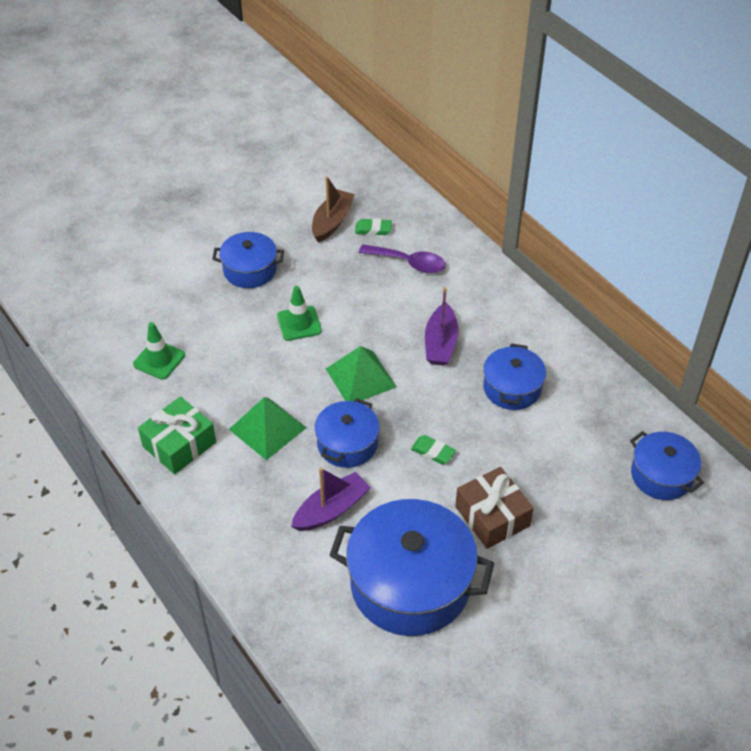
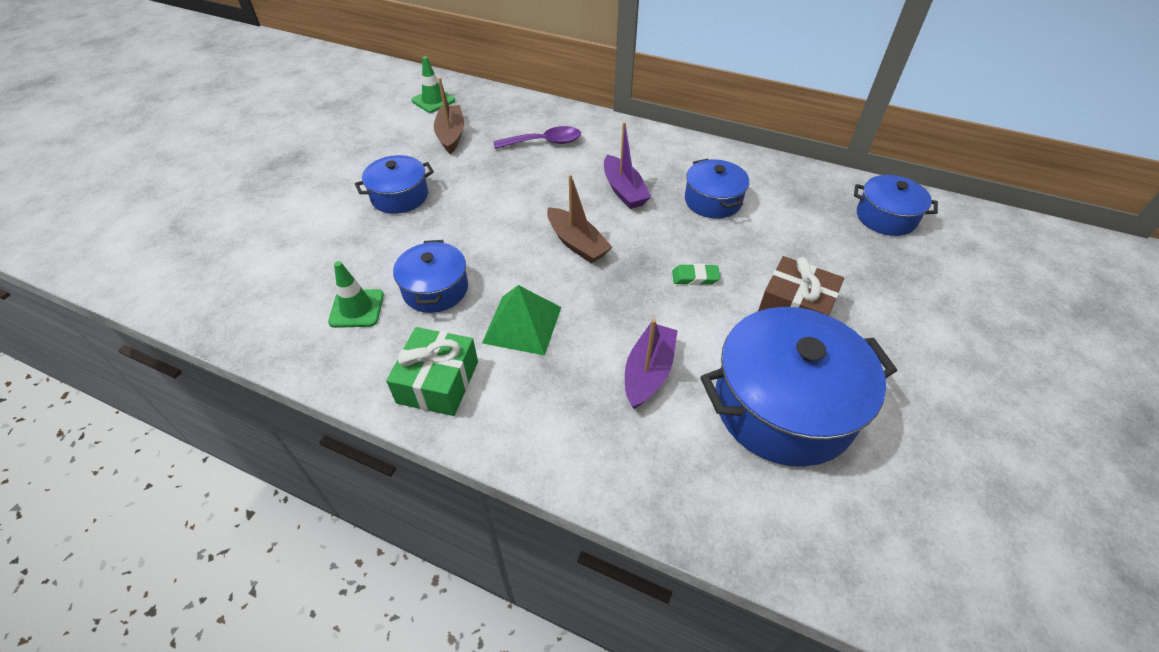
camera: 30 degrees left, 0 degrees up
(299, 323) = (482, 222): green traffic cone -> green traffic cone (433, 101)
(347, 444) = (612, 305): blue pot -> blue pot (435, 289)
(360, 377) = (577, 243): green pyramid -> brown boat
(373, 229) = (493, 129): green eraser -> none

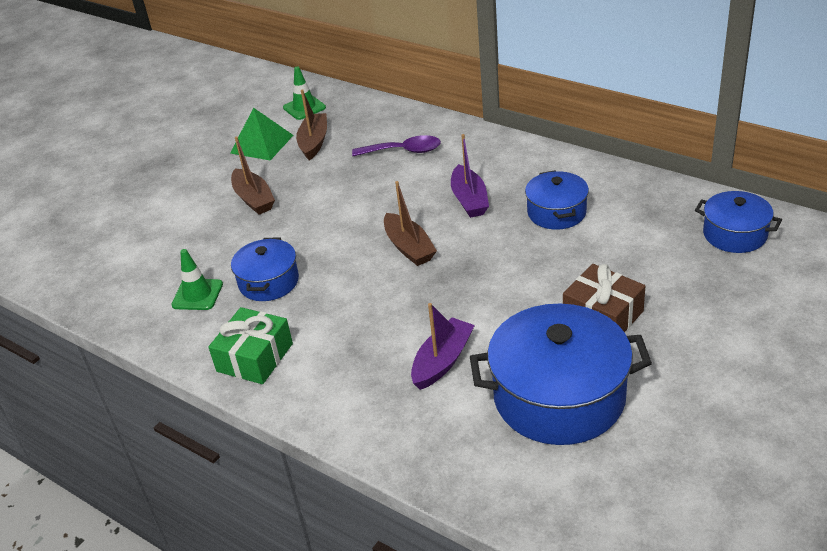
camera: 15 degrees right, 10 degrees down
(400, 196) = (253, 199): blue pot -> brown boat
(522, 324) = (339, 315): green pyramid -> green pyramid (261, 144)
(695, 277) = (514, 283): green eraser -> none

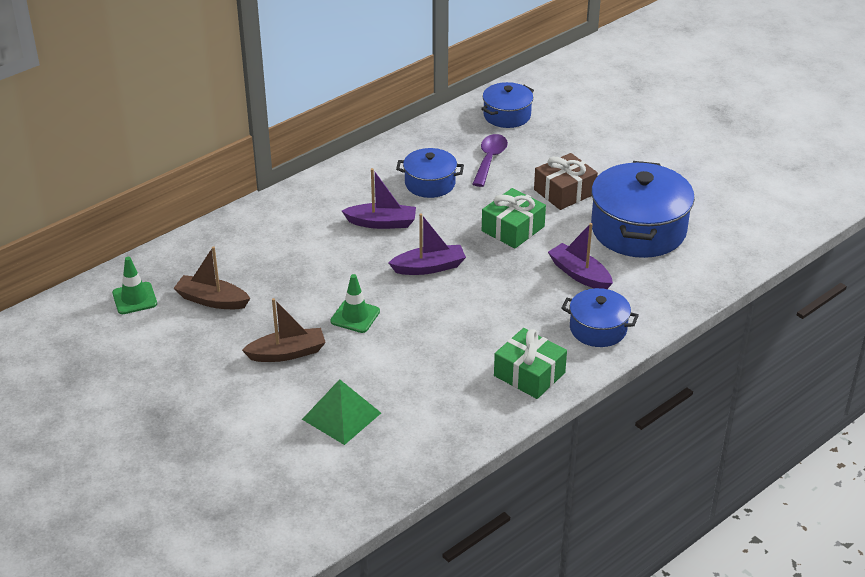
camera: 80 degrees left, 0 degrees up
(197, 295) = (423, 404): green traffic cone -> green traffic cone (355, 316)
(261, 144) = (185, 337): green pyramid -> green pyramid (341, 416)
(269, 282) = (430, 356): blue pot -> blue pot (598, 329)
(403, 151) = (275, 246): purple spoon -> purple spoon (489, 160)
(409, 247) = (429, 267): brown boat -> purple boat
(505, 290) = (513, 229): none -> green gift

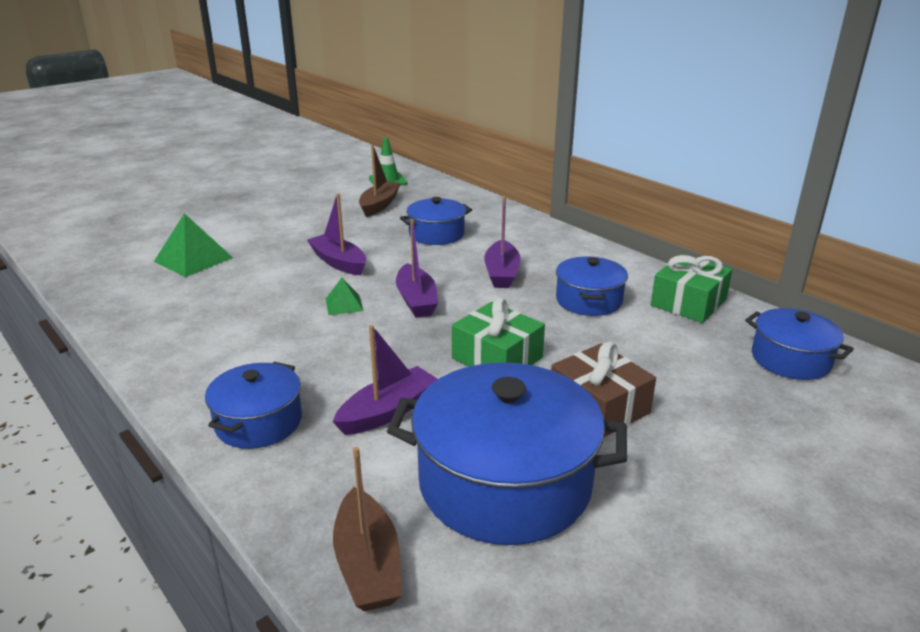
camera: 90 degrees right, 10 degrees down
(287, 353) = (295, 235): brown boat -> brown boat (368, 564)
(296, 259) = (436, 234): none -> blue pot
(355, 316) = (339, 262): green traffic cone -> purple boat
(437, 306) = (344, 304): none -> green pyramid
(489, 160) = (661, 343): purple spoon -> none
(529, 374) = (194, 362): green gift -> green gift (688, 302)

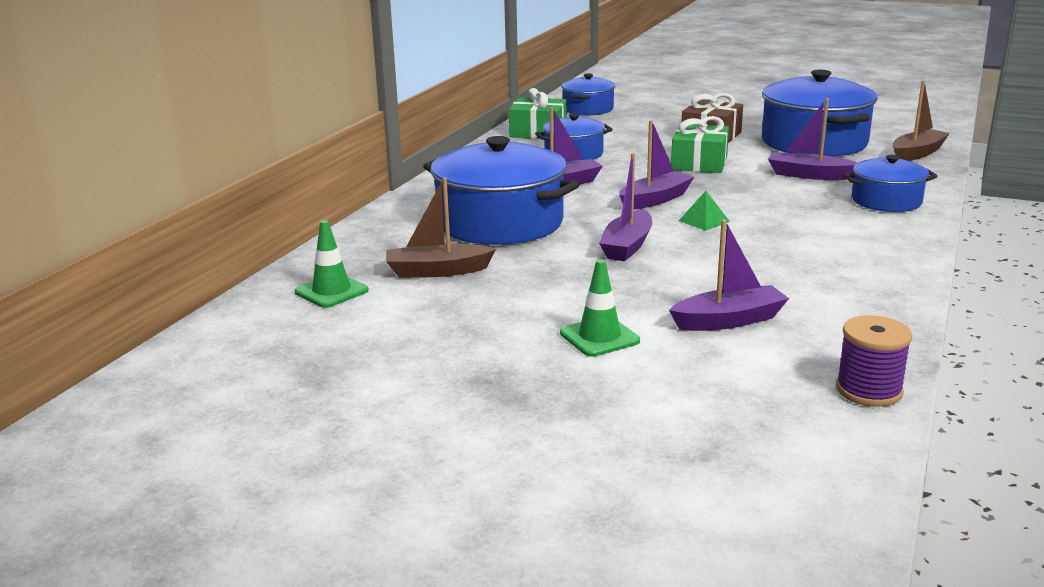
camera: 115 degrees left, 5 degrees down
(70, 267) = (869, 390): none -> purple spool
(193, 259) = (729, 320): green pyramid -> purple boat
(236, 224) = (599, 337): none -> green traffic cone
(436, 234) = (500, 223): blue pot -> blue pot, size x1.81

